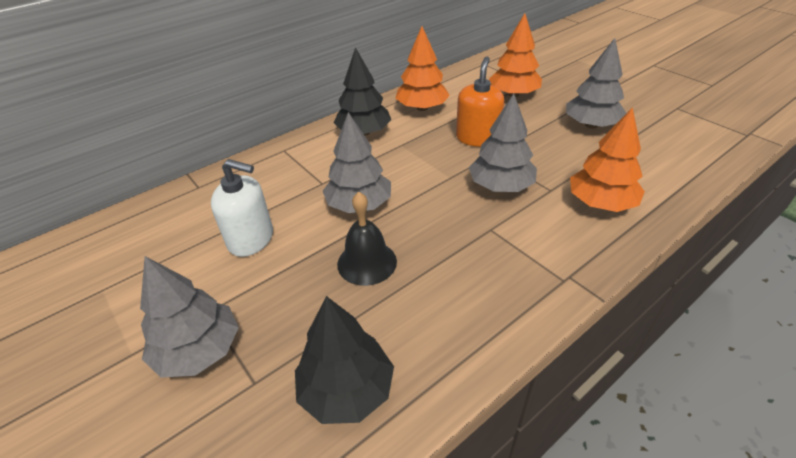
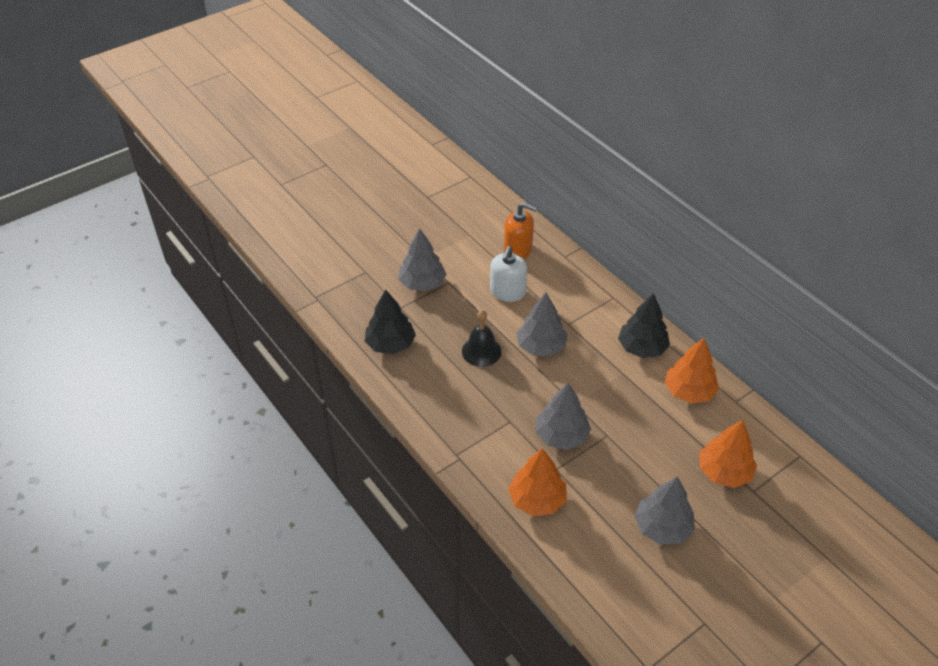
camera: 90 degrees right, 5 degrees up
(477, 138) = (635, 429): orange soap dispenser -> orange soap dispenser (518, 250)

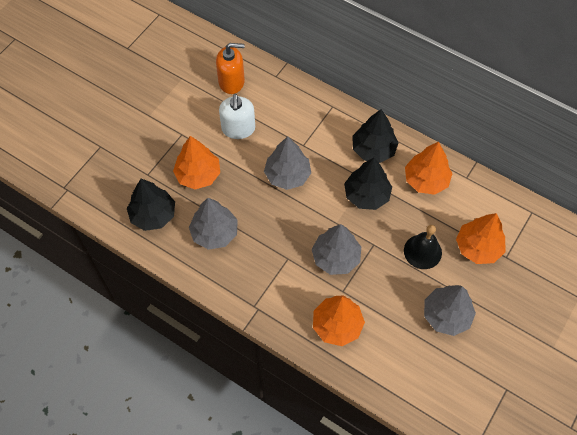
camera: 20 degrees left, 15 degrees up
(422, 283) = (157, 142): grey tree -> grey tree (214, 233)
(450, 321) = (198, 175): none -> orange tree
(481, 351) = (237, 196): black bell -> black bell (422, 251)
(618, 387) = (366, 195): none -> black tree

